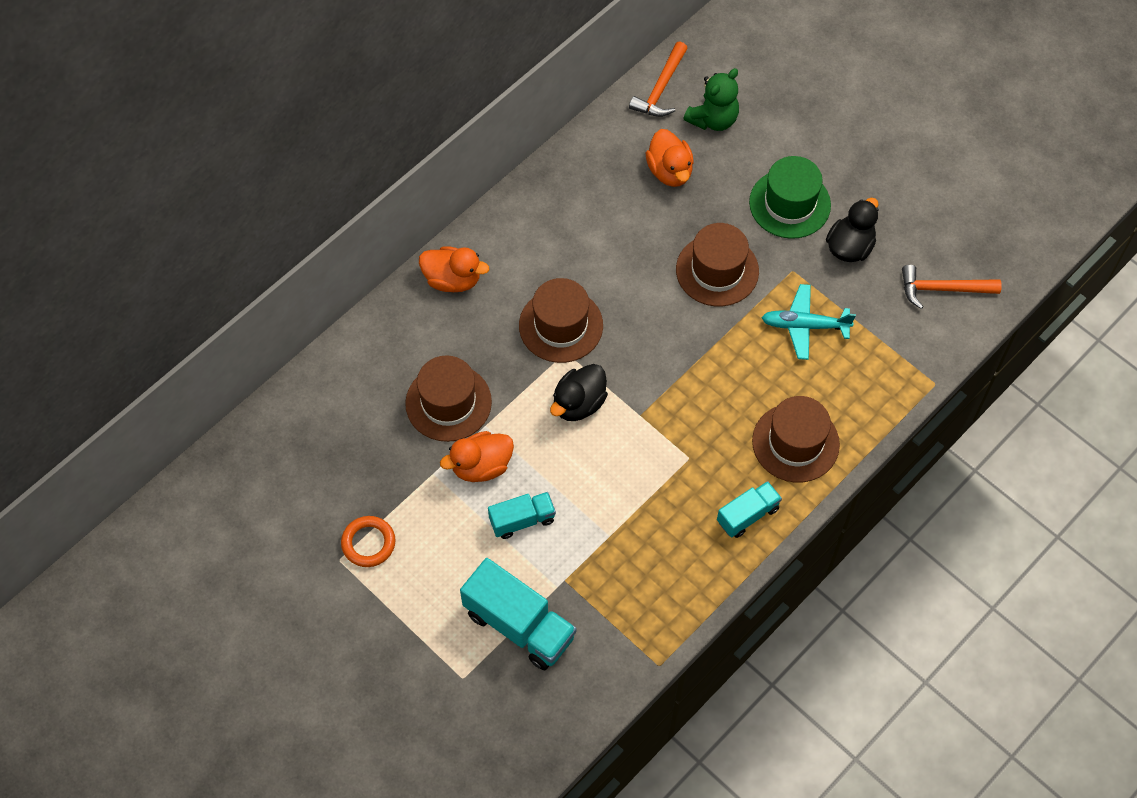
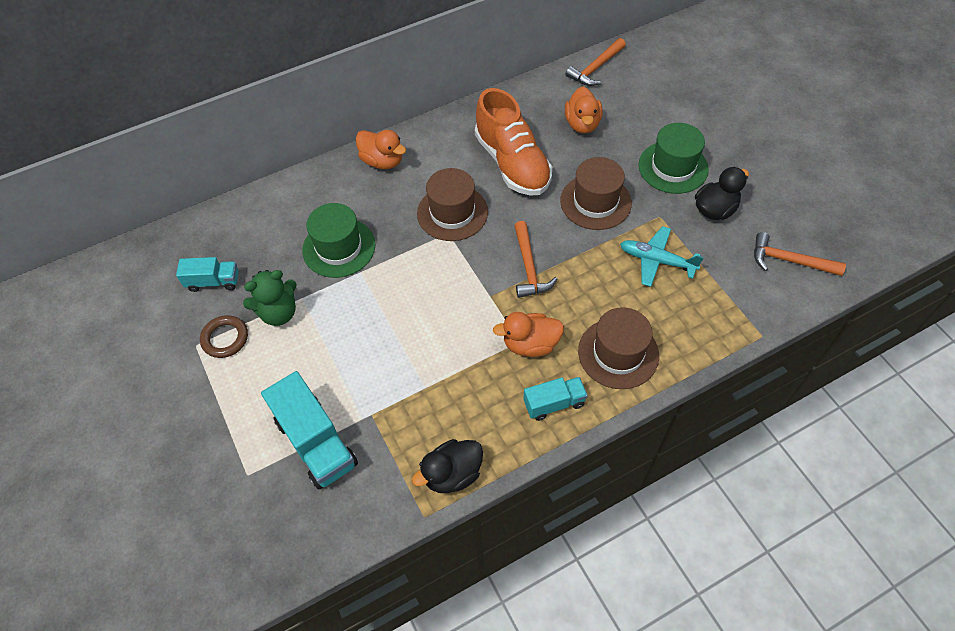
camera: 20 degrees right, 5 degrees down
(368, 543) = (225, 338): orange ring -> brown ring
(448, 402) = (339, 247): brown hat -> green hat
(481, 466) = (343, 302): orange duck -> orange duck (530, 344)
(522, 520) = (357, 354): turquoise truck -> turquoise truck (213, 281)
(578, 403) = (442, 274): black duck -> black duck (452, 474)
(606, 244) = (512, 163): none -> orange shoe
(670, 370) = (529, 267): none -> orange hammer
(713, 119) = (629, 96): green teddy bear -> green teddy bear (278, 313)

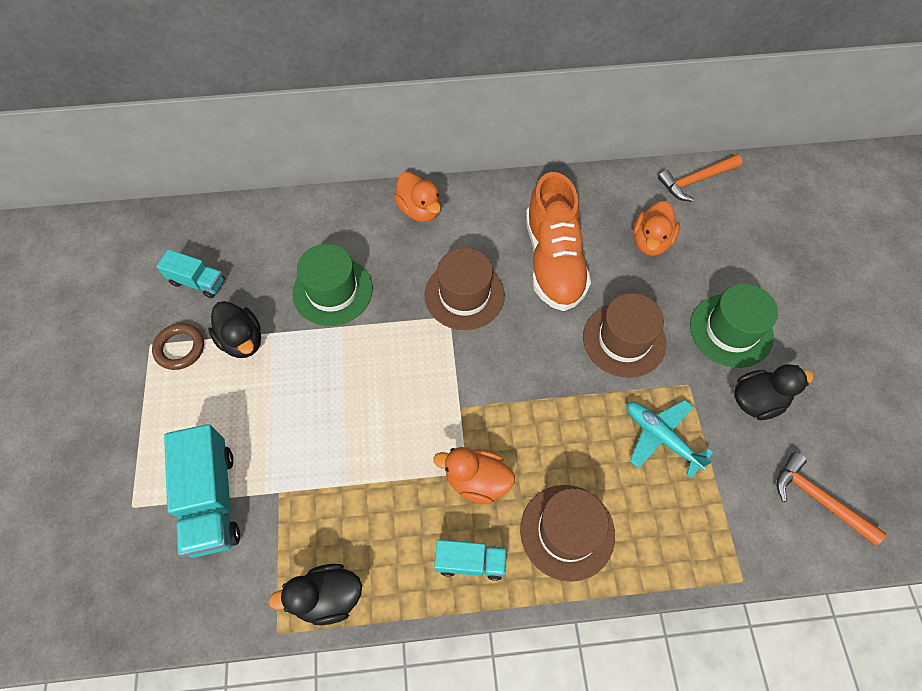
camera: 20 degrees right, 5 degrees up
(278, 313) = (242, 340): green teddy bear -> black duck
(529, 267) = (516, 389): orange hammer -> none

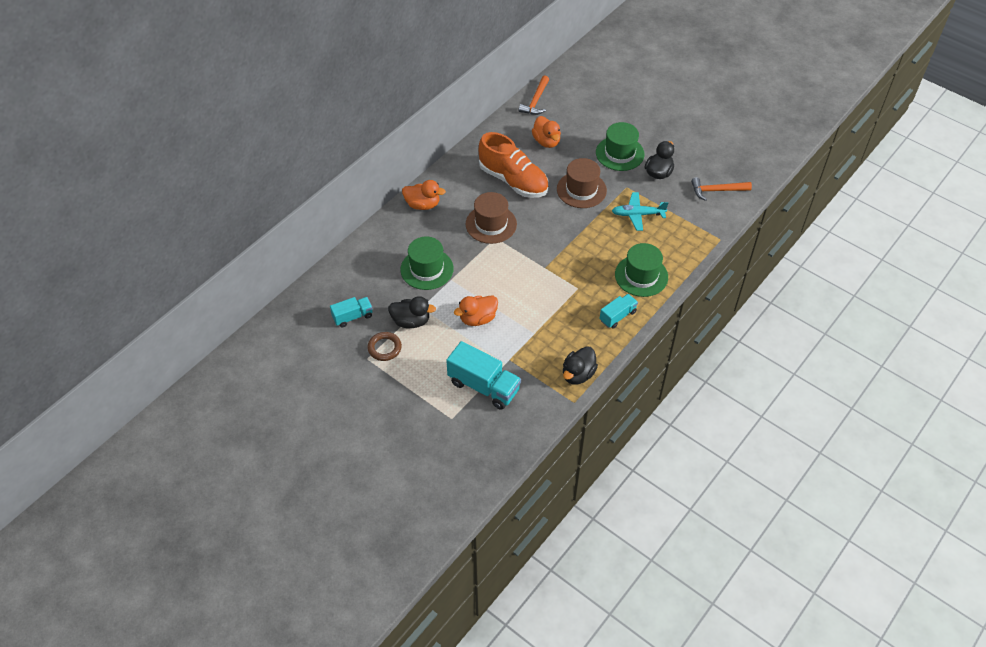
camera: 45 degrees left, 10 degrees down
(476, 481) = (585, 288): orange duck -> orange duck (478, 318)
(567, 532) = (641, 276): brown hat -> green hat

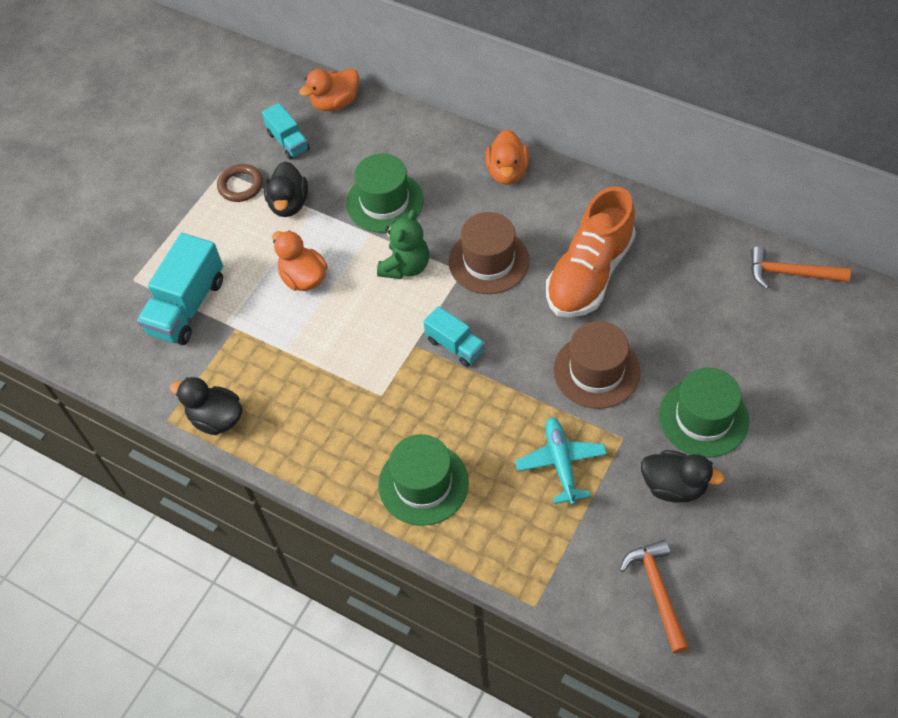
camera: 85 degrees right, 5 degrees up
(483, 264) = (406, 266): none -> green teddy bear
(546, 141) = (695, 304): orange duck -> orange duck (335, 103)
(617, 316) = (333, 458): turquoise truck -> turquoise truck (455, 345)

